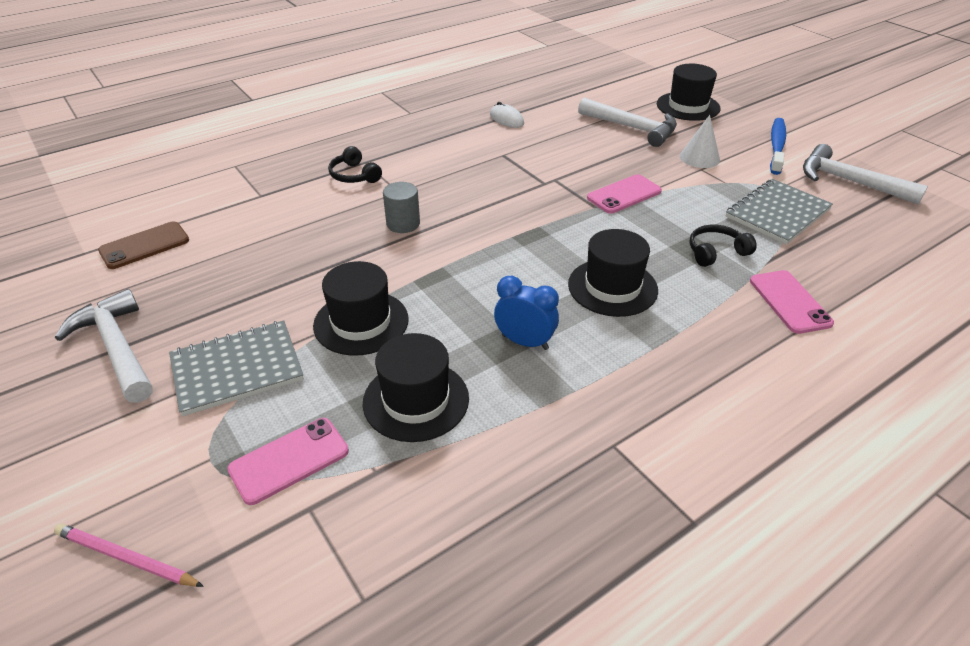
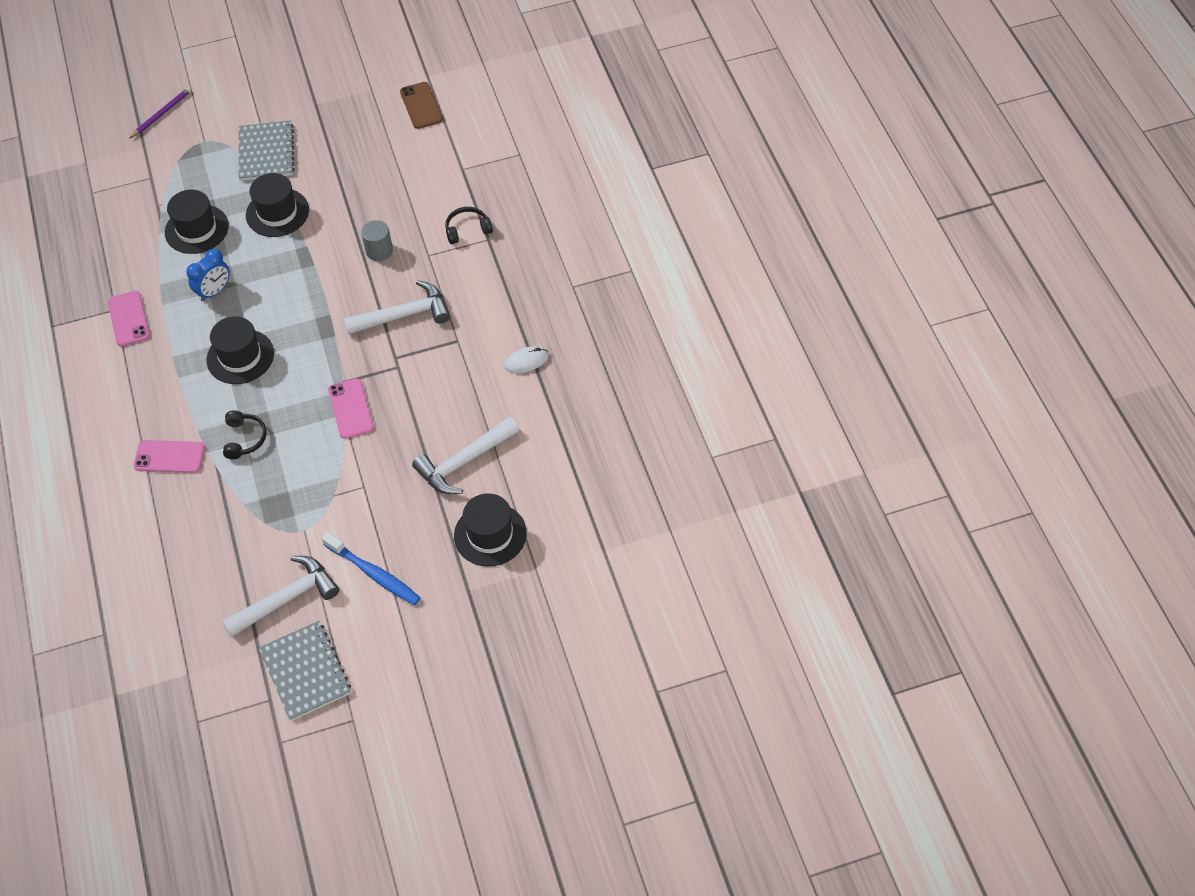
camera: 110 degrees right, 15 degrees up
(117, 347) = (315, 100): white hammer -> white hammer (404, 315)
(126, 558) = (162, 114): pink pencil -> purple pencil
(289, 460) = (185, 172): pink phone -> pink phone (129, 319)
(699, 158) = (383, 494): white cone -> none
(777, 213) = (270, 510): grey notebook -> grey notebook (305, 672)

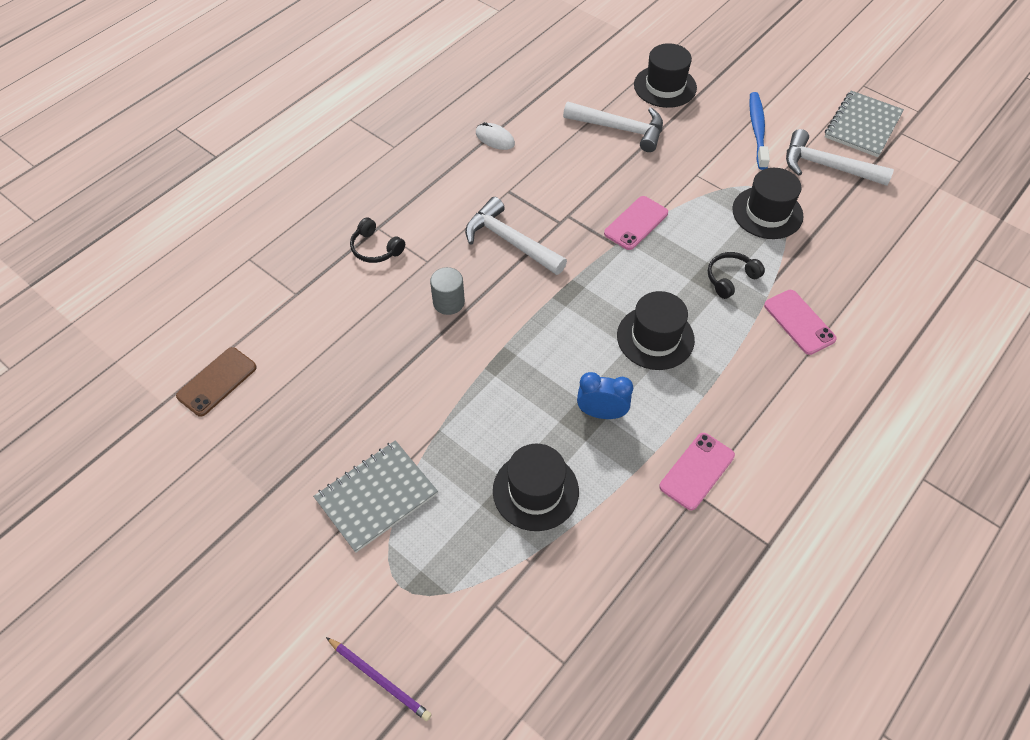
camera: 125 degrees left, 0 degrees up
(162, 114) = (379, 679): purple pencil -> purple pencil turned 150 degrees counterclockwise
(277, 212) = (459, 424): black hat -> black hat (767, 213)

